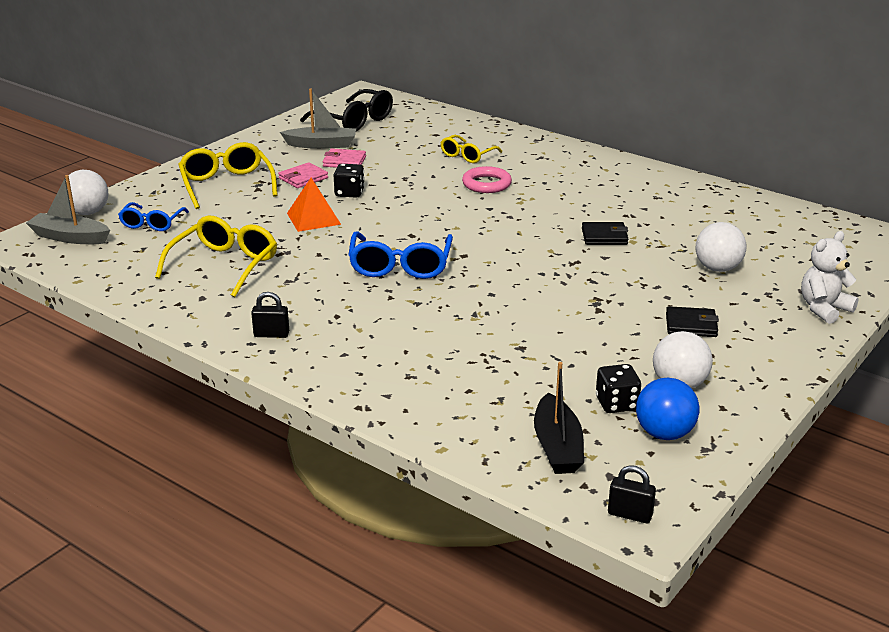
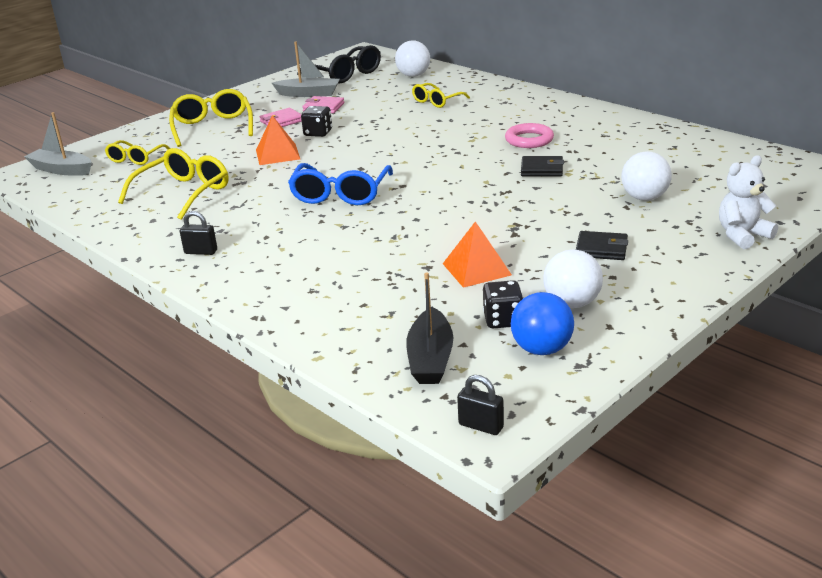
camera: 10 degrees right, 0 degrees up
(88, 212) = (86, 150): white ball -> white ball (413, 75)
(152, 223) = (135, 158): blue glasses -> yellow glasses
(486, 184) = (446, 125): pink ring -> pink ring (529, 140)
(572, 349) = (476, 269): none -> orange pyramid

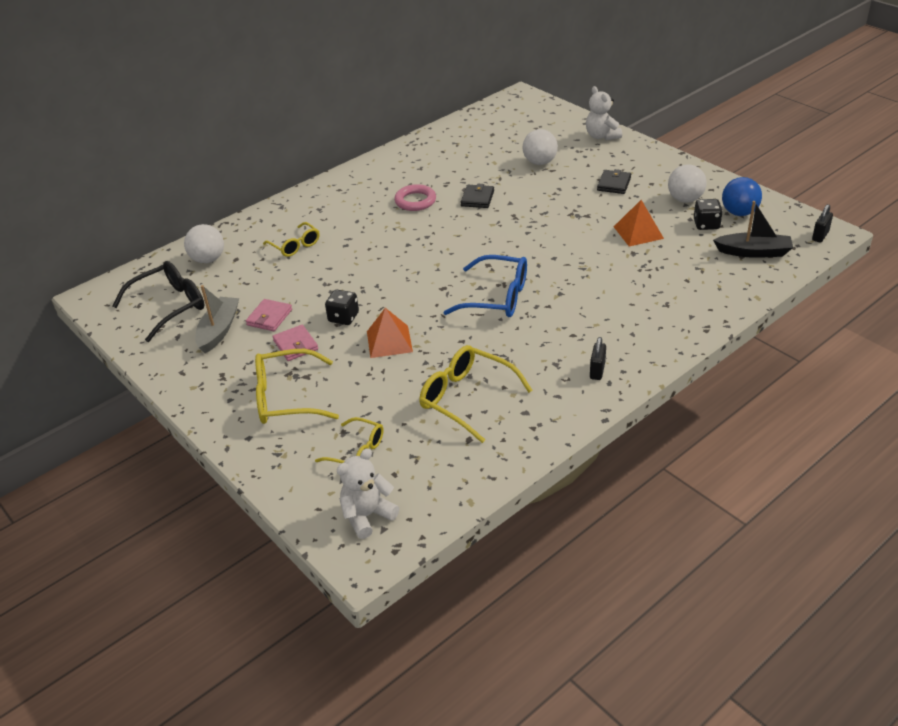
camera: 85 degrees left, 10 degrees up
(61, 170) = (367, 516): grey boat -> white teddy bear

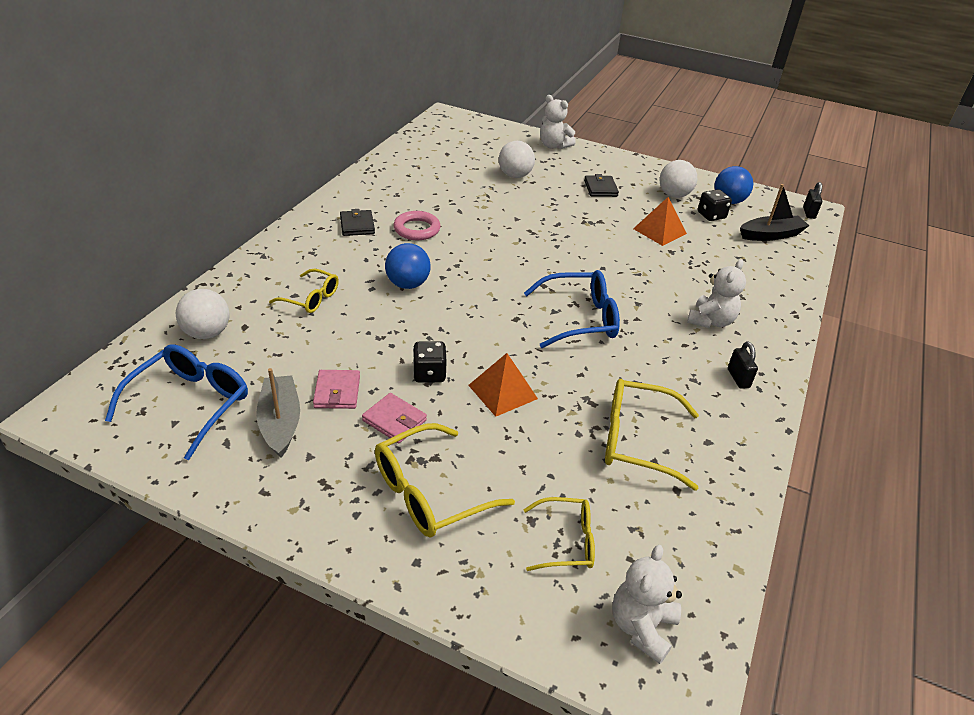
camera: 30 degrees left, 0 degrees up
(170, 306) = (190, 403): black glasses -> blue glasses
(375, 246) = (407, 284): none -> blue ball
(477, 198) = (480, 218): black wallet -> black wallet (357, 225)
(615, 320) = (711, 321): none -> white teddy bear

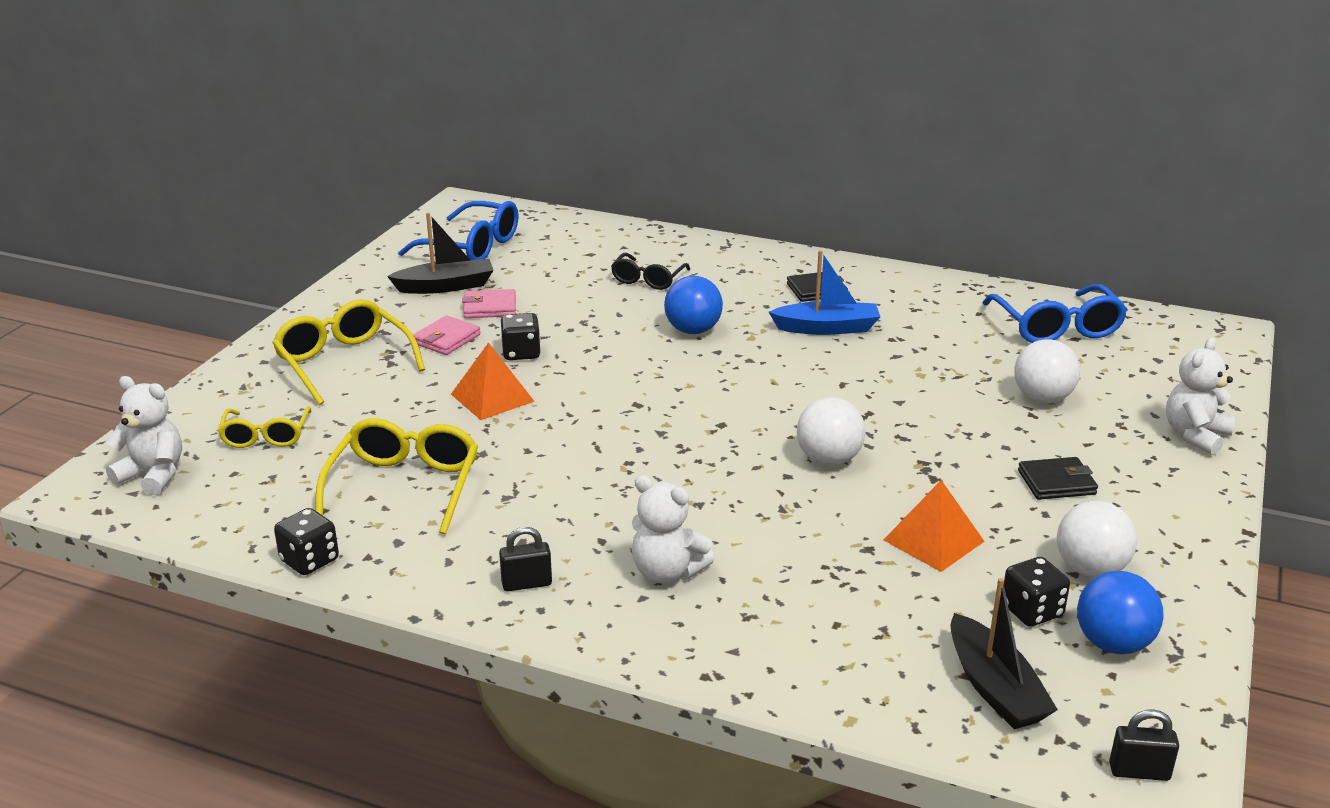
camera: 90 degrees right, 10 degrees down
(207, 333) = (576, 239): white ball -> white ball (828, 459)
(280, 422) = (446, 286): grey boat -> black boat
(311, 298) = (648, 279): yellow glasses -> black glasses
(417, 229) = (827, 328): pink ring -> blue boat
(580, 319) = (647, 452): blue glasses -> blue glasses (1057, 327)
(743, 491) = (309, 560): none -> black dice

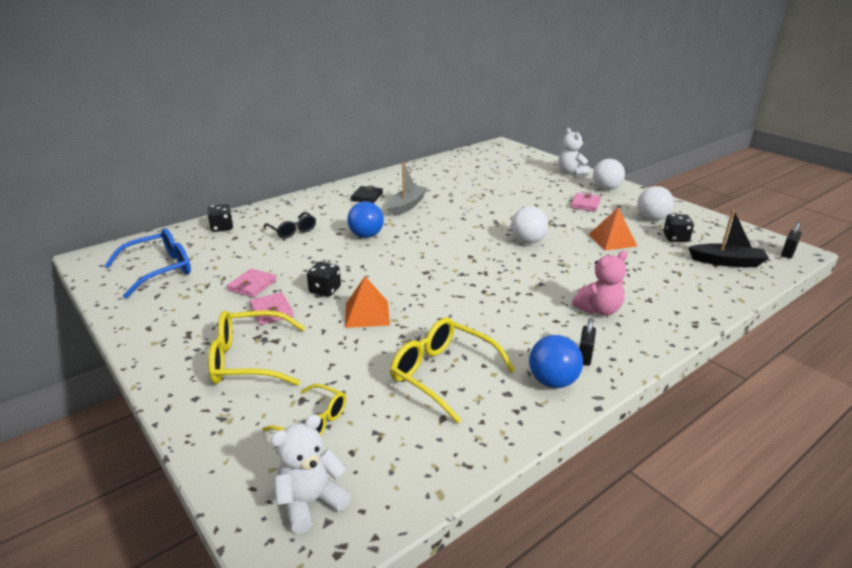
camera: 60 degrees left, 0 degrees up
(309, 560) = (504, 438): black dice -> black dice (222, 228)
(446, 286) = (199, 293): black boat -> none
(667, 572) = (599, 310): white teddy bear -> pink teddy bear
(827, 328) = (407, 206): blue boat -> grey boat
(1042, 398) = (518, 186): white ball -> white ball (606, 188)
(1056, 482) = (585, 204): black wallet -> pink wallet
(1057, 327) = (465, 166): blue glasses -> none
(1113, 644) = (704, 231): blue ball -> blue ball (553, 381)

